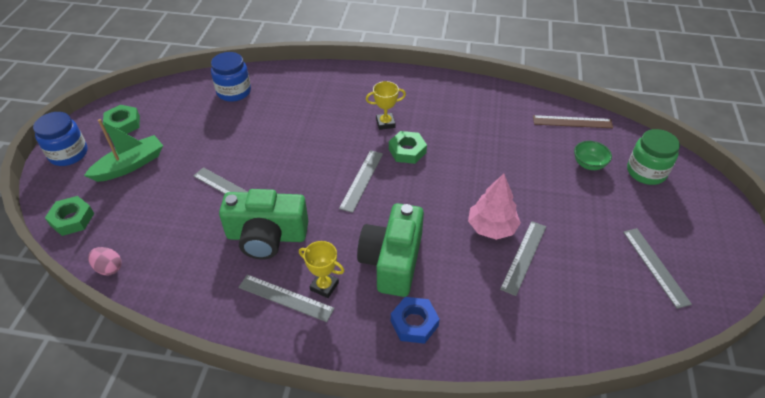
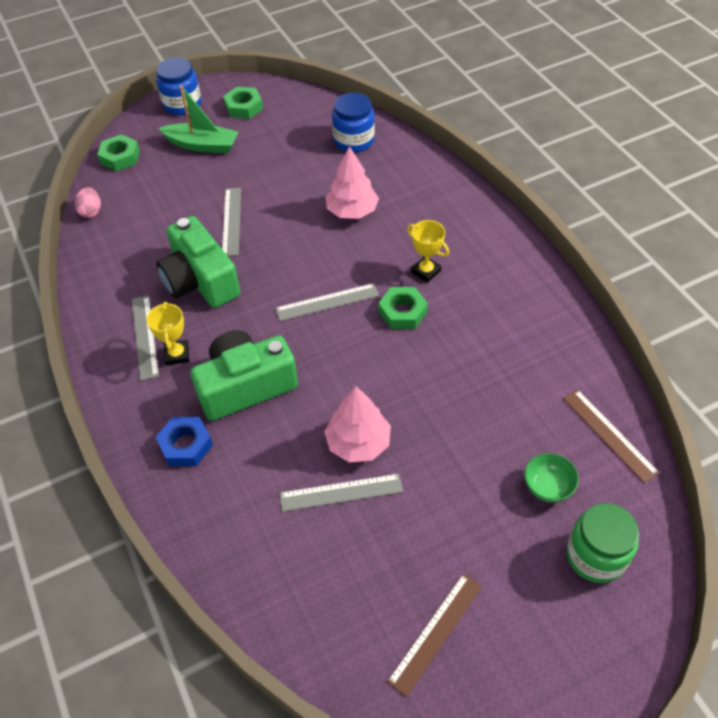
camera: 55 degrees right, 5 degrees up
(296, 126) = (352, 211): none -> pink tree
(655, 266) = (436, 632): grey ruler -> brown ruler

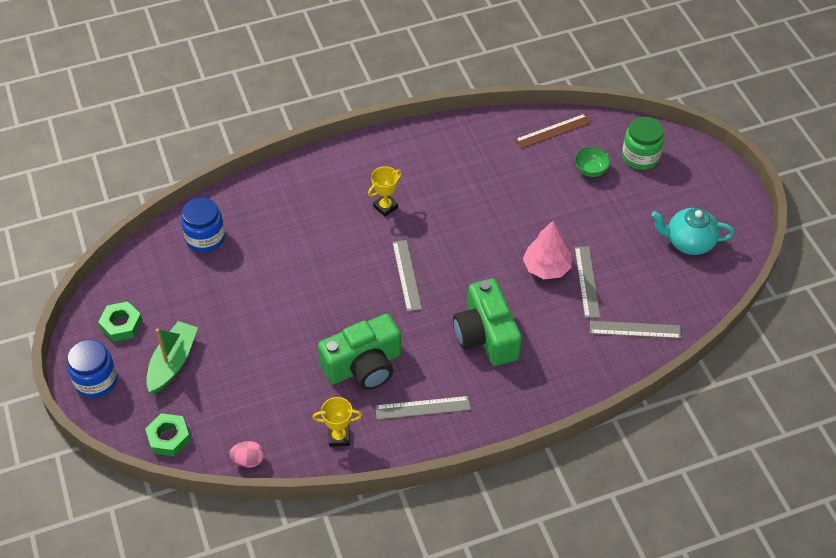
camera: 85 degrees left, 0 degrees up
(177, 354) = (446, 383): yellow trophy -> yellow trophy (339, 437)
(186, 445) = (538, 376): blue nut -> none
(232, 221) = (292, 340): grey ruler -> grey ruler (635, 329)
(352, 211) = (302, 248): pink tree -> none
(402, 312) = (426, 227): green nut -> none
(436, 632) = (688, 242): brown ruler -> turquoise teapot

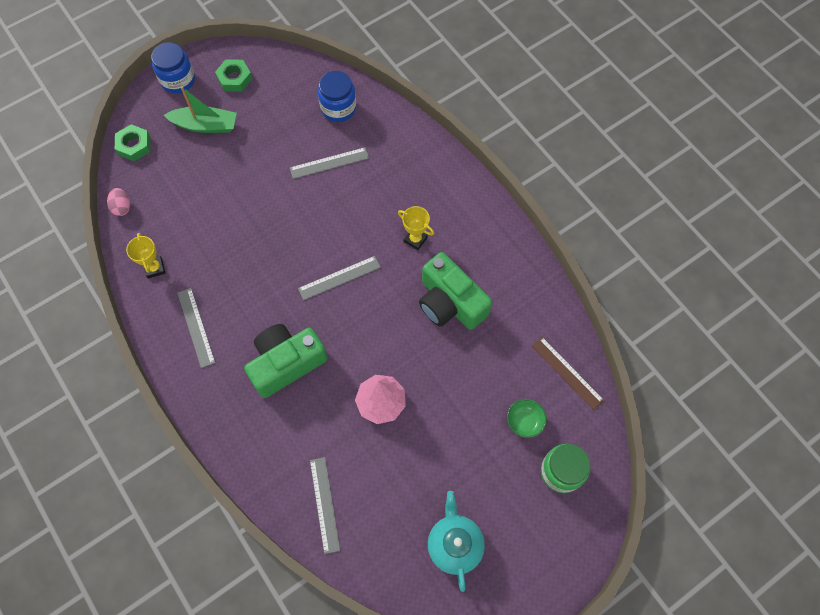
camera: 75 degrees right, 15 degrees up
(364, 366) = (231, 268): green camera -> green camera (450, 302)
(587, 281) = (373, 445): grey ruler -> grey ruler (329, 163)

